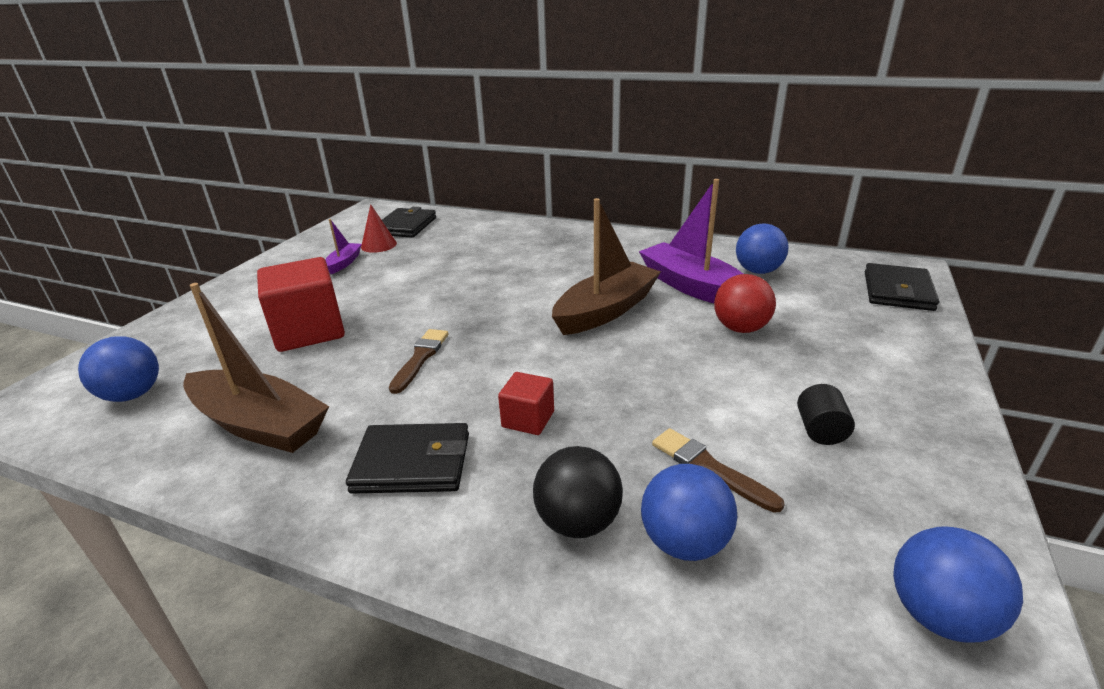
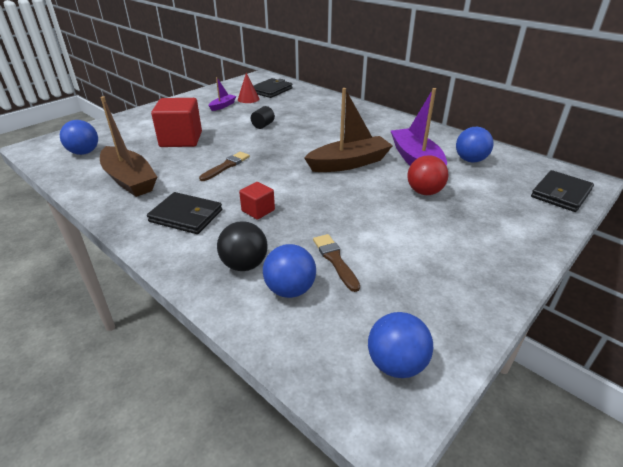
camera: 20 degrees right, 5 degrees up
(820, 430) = (419, 259): black cylinder -> black cylinder (263, 125)

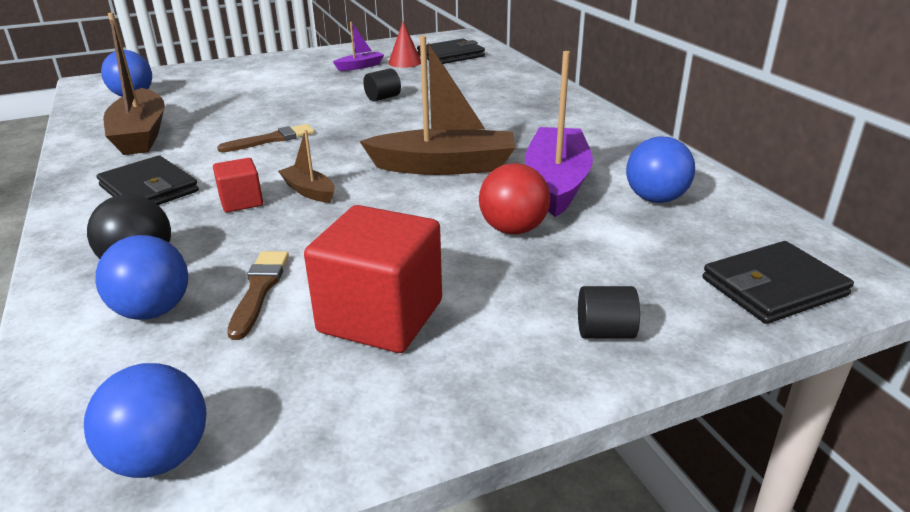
camera: 25 degrees right, 5 degrees down
(181, 139) = (257, 99): red cube -> red cube (381, 316)
(291, 195) = (309, 191): none -> brown boat
(520, 234) = (605, 332): none -> black cylinder

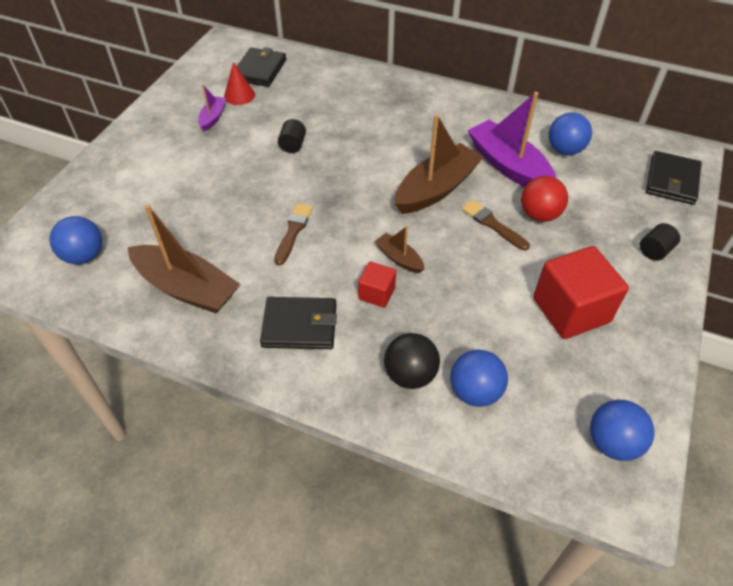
camera: 45 degrees left, 20 degrees up
(259, 290) = (497, 339): brown brush -> brown brush (492, 224)
(309, 191) = (399, 258): brown boat -> brown boat turned 45 degrees clockwise

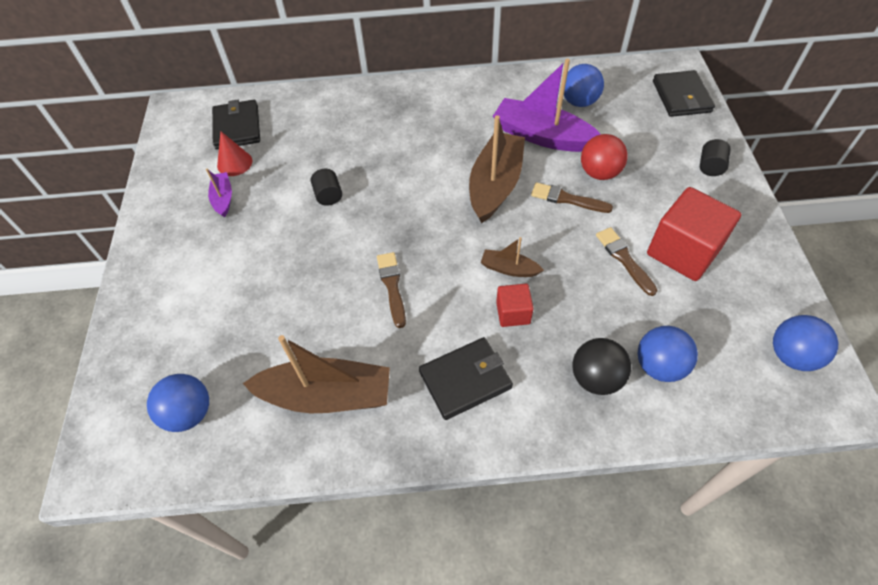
camera: 25 degrees left, 5 degrees up
(509, 293) = (624, 259): none -> brown brush

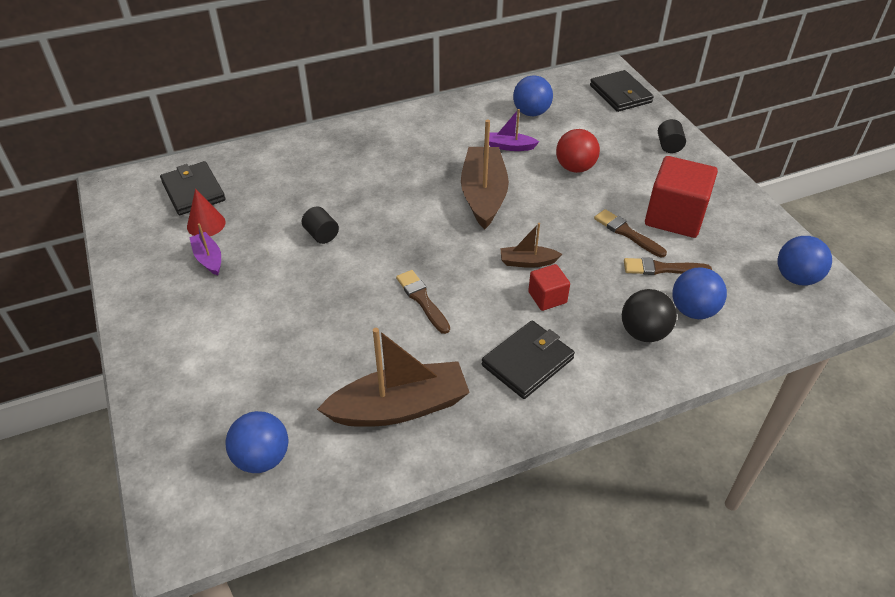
camera: 20 degrees left, 10 degrees down
(542, 136) = (510, 146): purple boat -> purple boat, size x0.49
(567, 199) = (555, 194): brown brush -> brown brush (662, 268)

